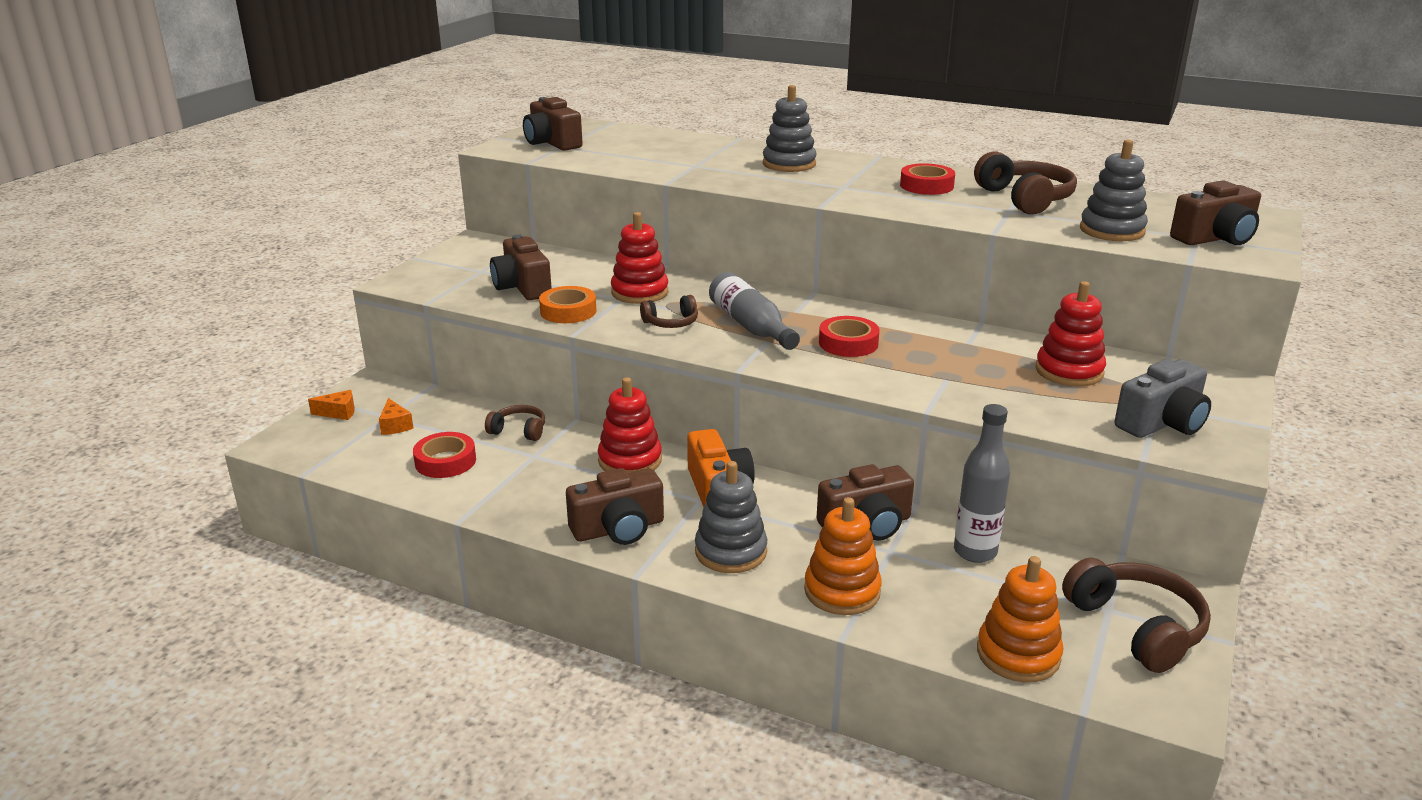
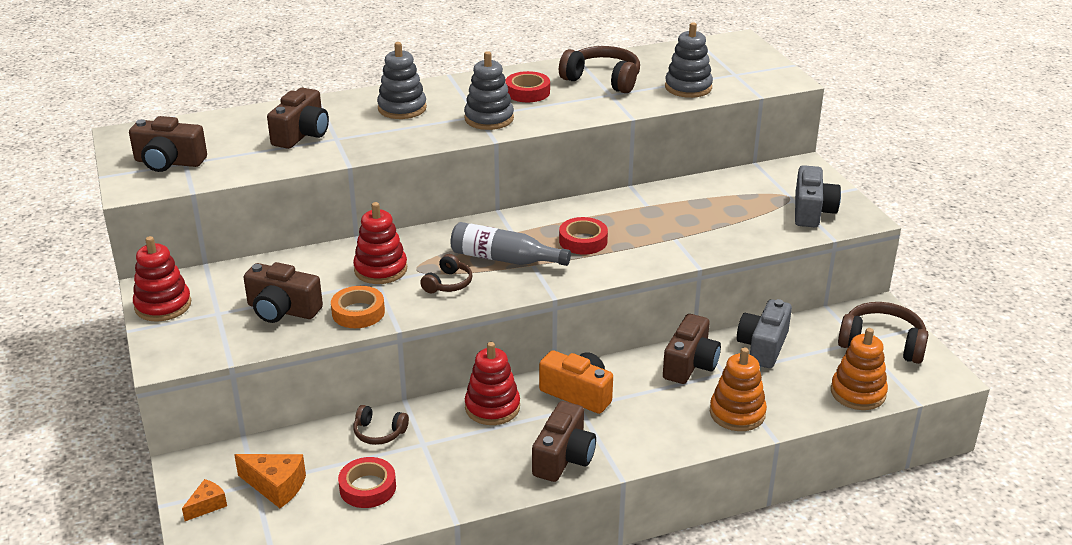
camera: 45 degrees left, 5 degrees up
(395, 426) = (276, 486): orange cheese -> orange cheese, size x1.62
(519, 431) = (379, 433): brown headphones -> brown headphones turned 135 degrees counterclockwise
(730, 551) = (648, 429): grey stacking toy -> grey stacking toy (489, 118)
(975, 552) = (763, 346): grey bottle -> grey camera
(1069, 371) = (725, 199): red stacking toy -> red stacking toy (163, 305)
(1215, 238) = (745, 71): brown camera -> brown camera (302, 134)

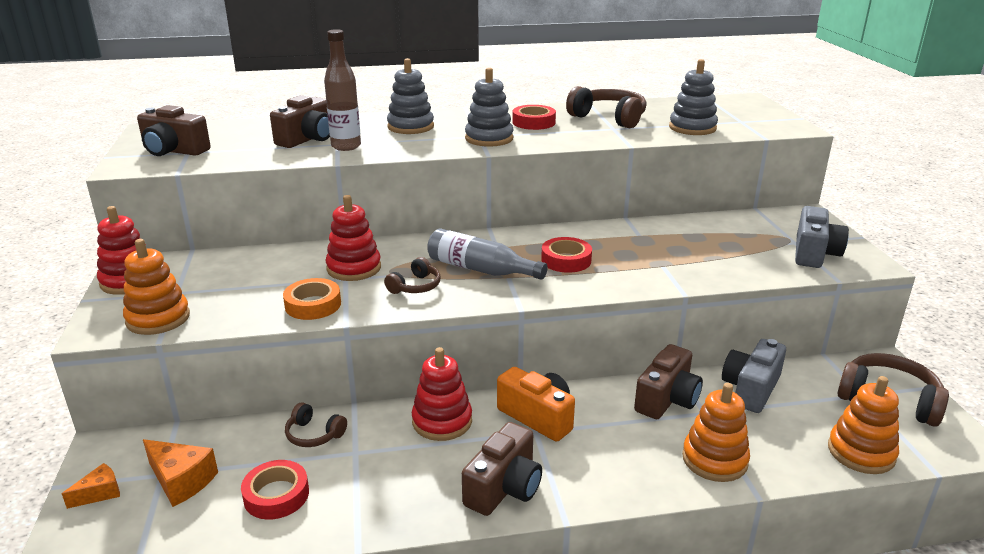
camera: 10 degrees right, 5 degrees down
(216, 342) = (158, 318): none -> orange stacking toy
(282, 310) = (239, 296): brown camera -> none
(347, 141) = (346, 146): none -> brown bottle

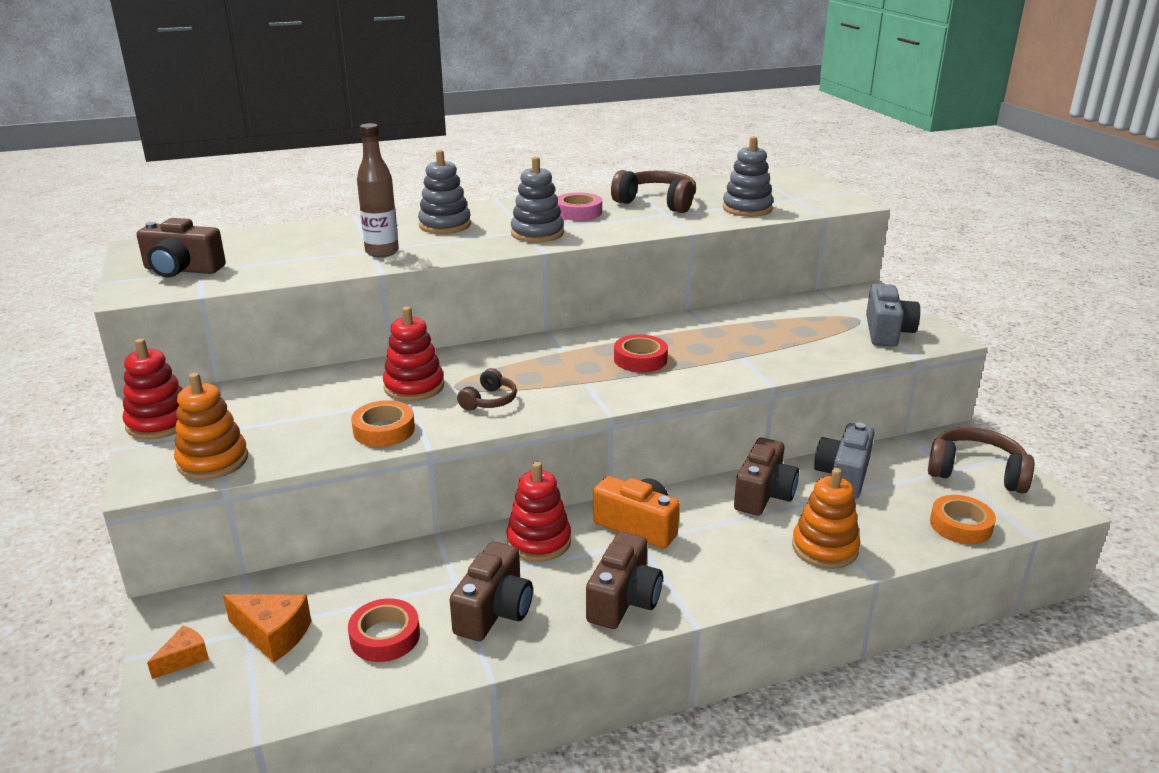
camera: 10 degrees left, 0 degrees up
(308, 139) = (334, 246): brown camera -> brown camera (494, 611)
(314, 434) = (404, 570): brown headphones -> none
(480, 269) = (553, 376): grey bottle -> none
(533, 122) = (578, 212): red tape -> pink tape
(861, 452) = (960, 525): orange stacking toy -> orange tape

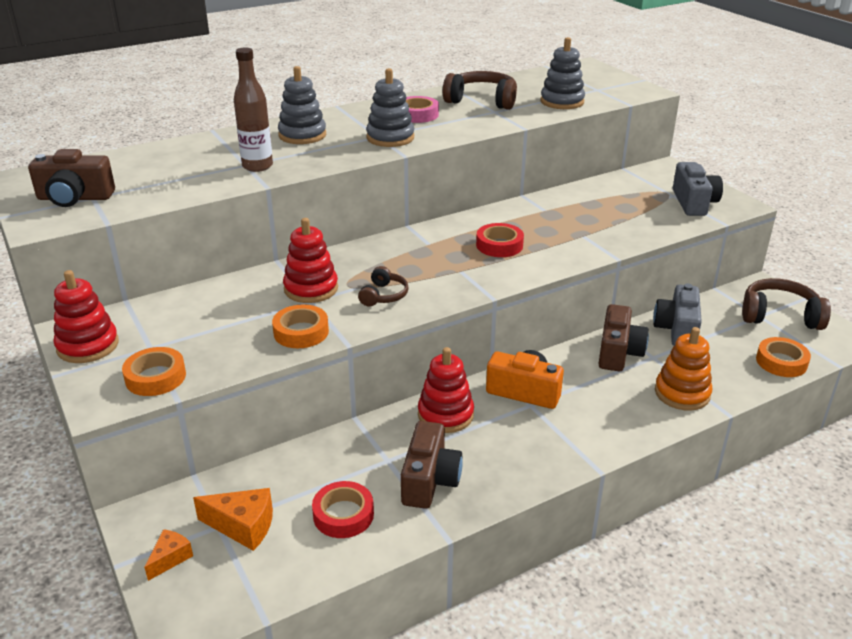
camera: 10 degrees left, 5 degrees up
(213, 461) = (155, 377): orange stacking toy -> orange tape
(624, 600) = (535, 457): brown camera -> none

